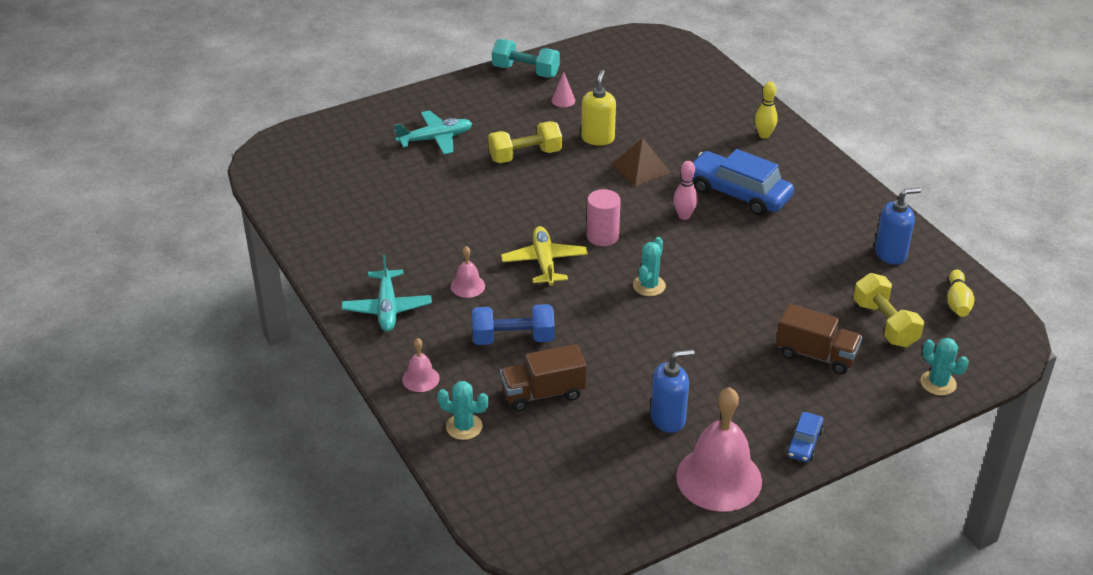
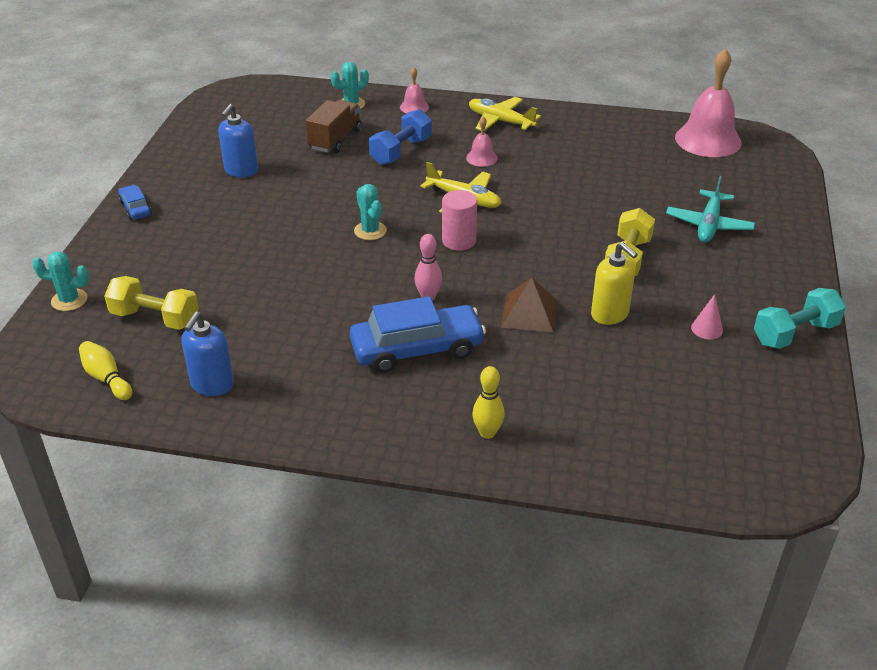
camera: 130 degrees right, 0 degrees up
(387, 308) = (500, 121): turquoise plane -> yellow plane
(719, 478) = (170, 163): pink bell -> pink bell (708, 140)
(816, 355) = (186, 262): brown truck -> none

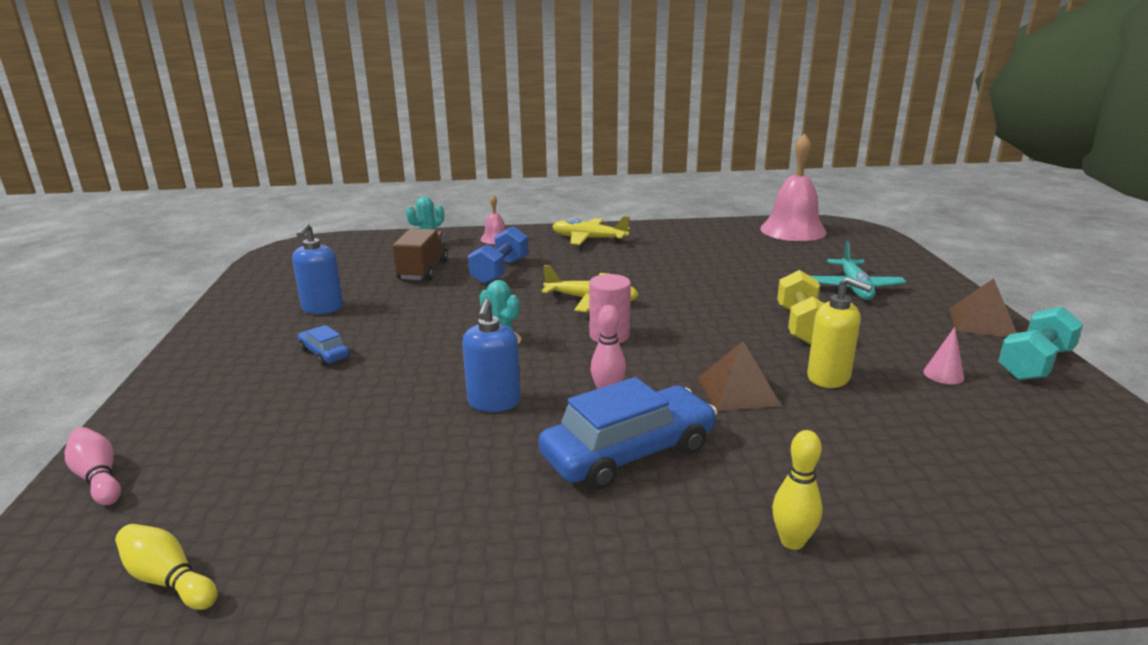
camera: 15 degrees left, 15 degrees down
(69, 300) = (98, 478): turquoise cactus -> pink bowling pin
(135, 208) = (191, 359): blue car -> blue car (324, 353)
(155, 318) = (239, 479): yellow dumbbell -> none
(212, 385) = (351, 555): blue soap dispenser -> blue soap dispenser (494, 402)
(481, 158) = (588, 266): pink bell -> none
(791, 284) = (982, 323): none -> brown pyramid

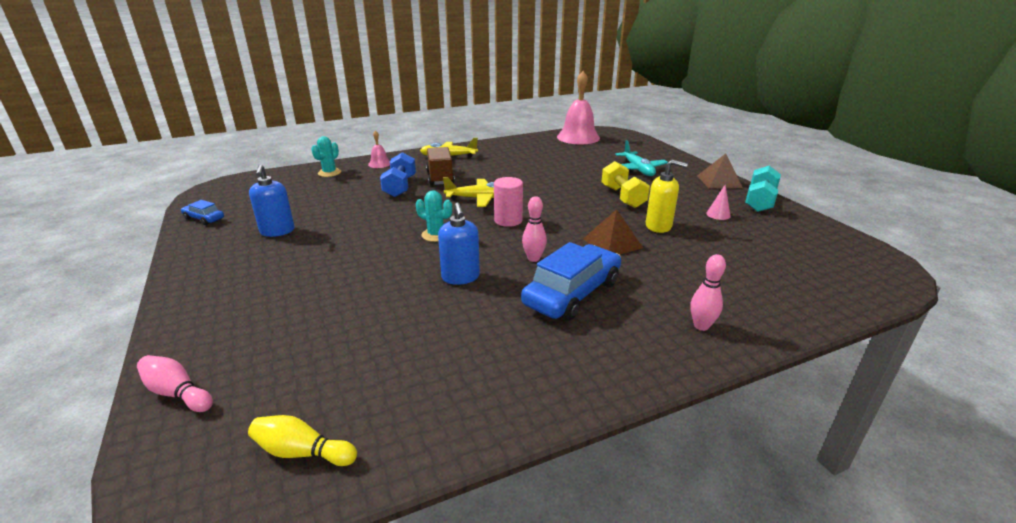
camera: 20 degrees left, 5 degrees up
(324, 353) = (305, 264): blue car -> blue car (204, 218)
(423, 270) = (340, 193): brown truck -> brown truck (440, 178)
(792, 541) = (701, 326): yellow bowling pin -> pink bowling pin

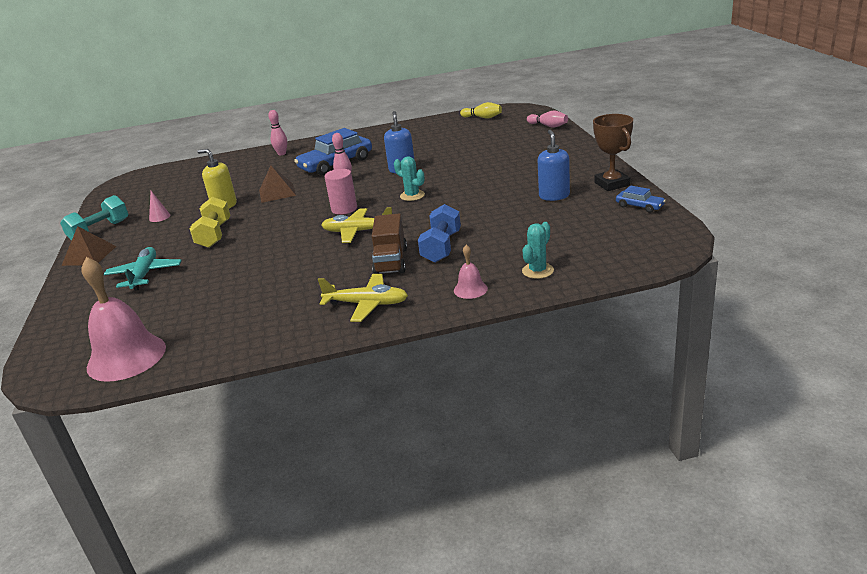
camera: 165 degrees left, 0 degrees up
(202, 245) = (612, 184): none -> brown trophy

